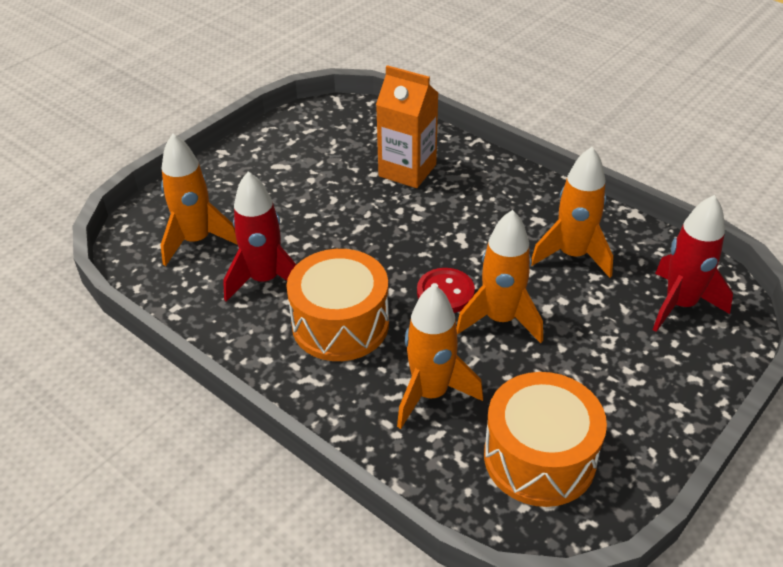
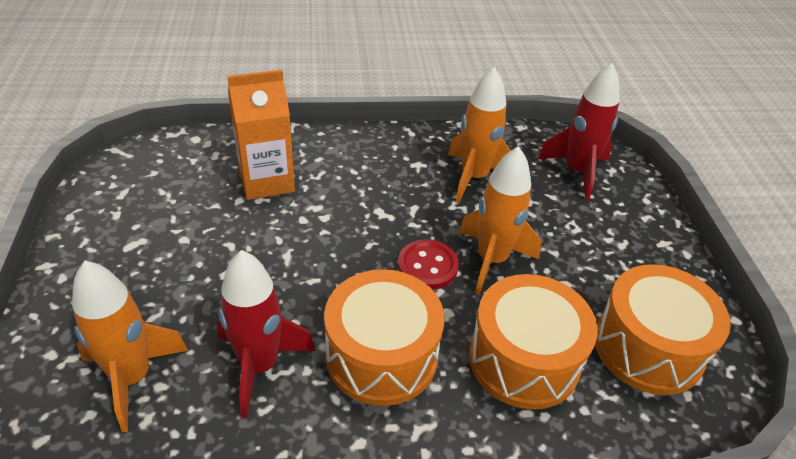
camera: 50 degrees left, 0 degrees up
(430, 394) = (524, 359): orange rocket -> orange drum

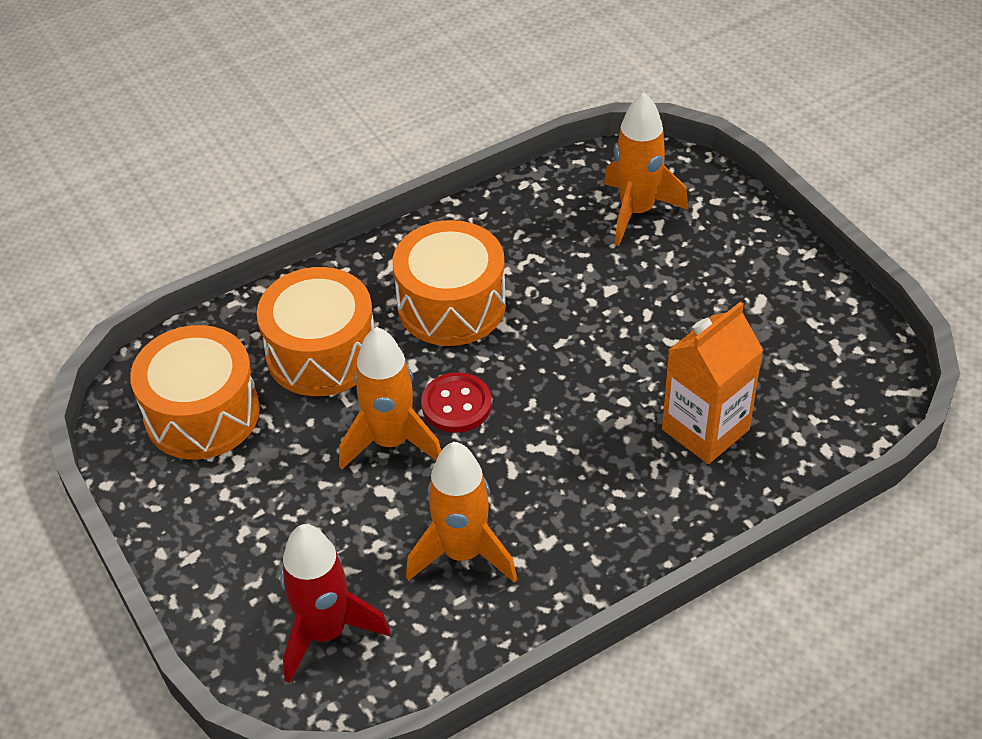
camera: 160 degrees right, 5 degrees up
(260, 366) = (547, 257): red rocket -> none

